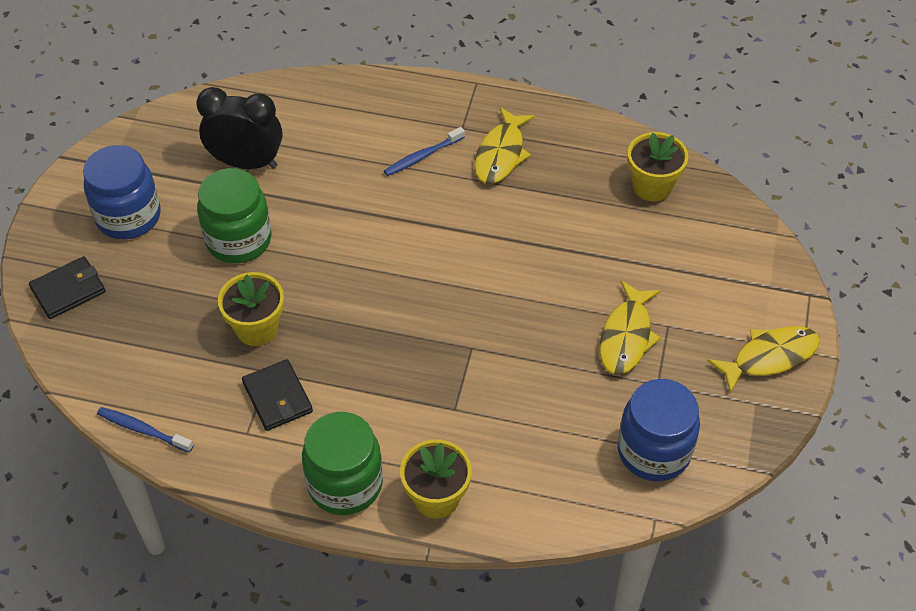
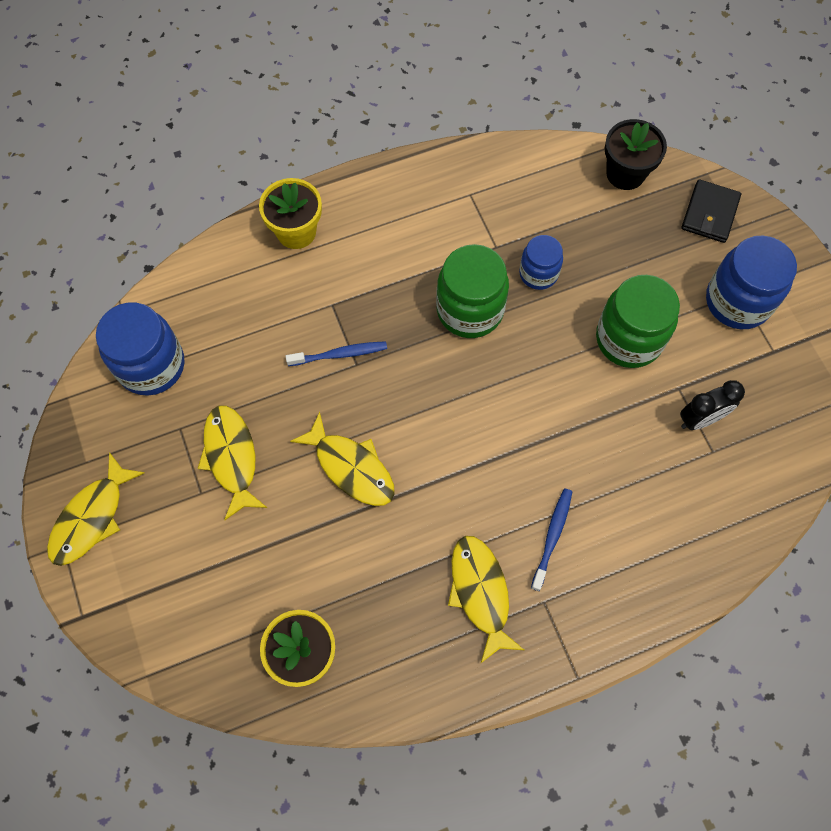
camera: 145 degrees right, 15 degrees up
(95, 365) = (625, 173): none -> black flower pot
(143, 430) = (543, 153): blue toothbrush -> blue toothbrush (340, 354)
(246, 163) = (700, 419): black clock -> black clock, size x0.63
(257, 328) = (538, 273): yellow flower pot -> blue jar
(277, 397) = (472, 232): black wallet -> none
(345, 484) = (369, 202): green jar -> green jar (470, 310)
(534, 277) = (351, 467): none -> yellow fish

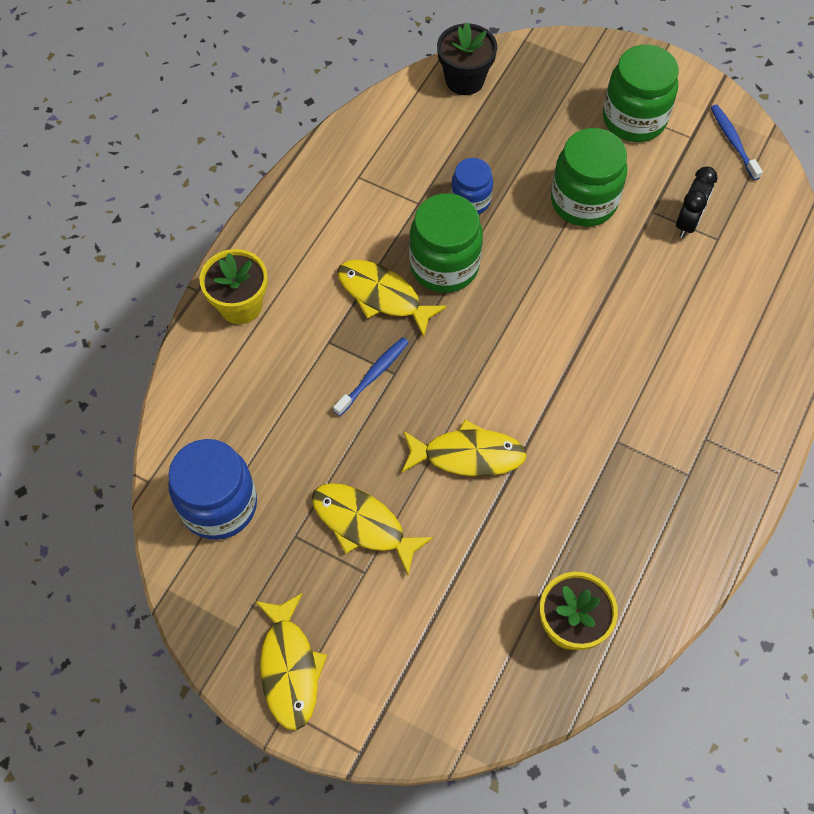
camera: 40 degrees left, 5 degrees down
(480, 593) = (655, 469): yellow fish -> yellow fish (383, 296)
(552, 537) = (666, 387): blue toothbrush -> blue toothbrush (733, 141)
(709, 213) = (554, 68): black wallet -> none
(737, 301) = (634, 119): blue jar -> green jar

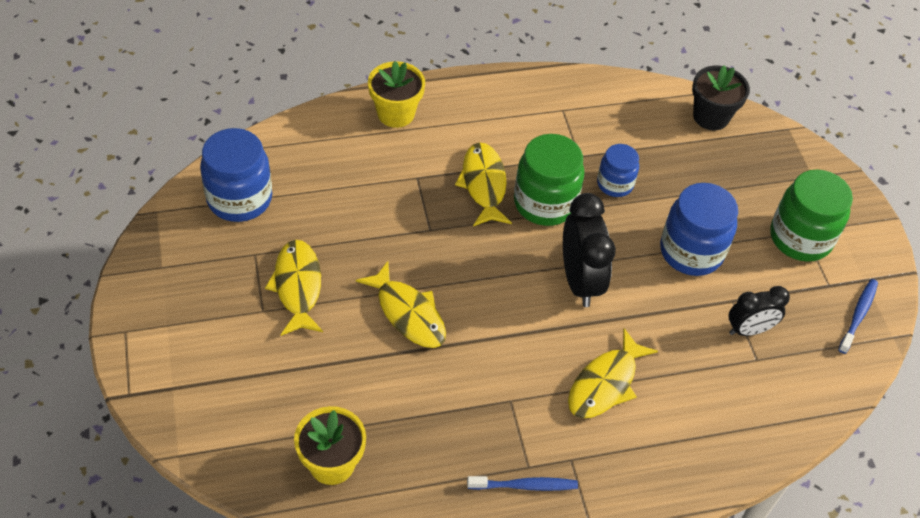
camera: 45 degrees right, 10 degrees down
(289, 668) = (157, 313): yellow fish -> yellow fish (605, 383)
(373, 375) = (416, 219): blue toothbrush -> blue toothbrush (525, 486)
(544, 301) = (580, 281): none -> black clock
(583, 201) = (691, 251): green jar -> blue jar

